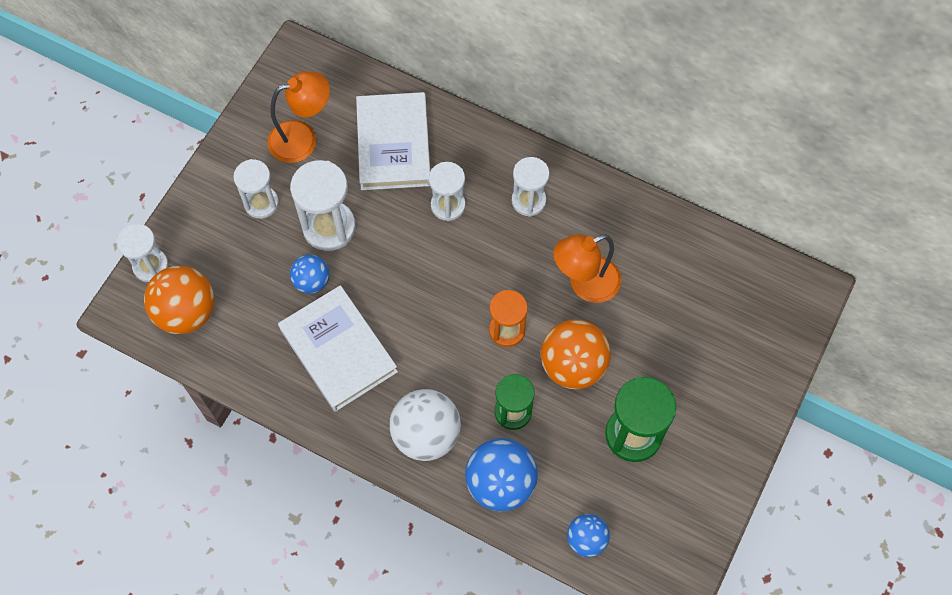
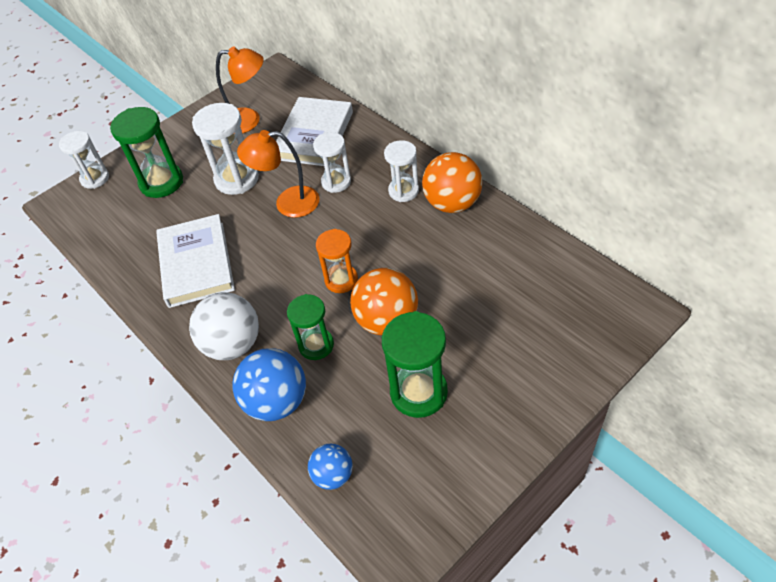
camera: 25 degrees right, 15 degrees down
(186, 312) = (100, 213): orange ball -> orange ball (452, 203)
(239, 252) = (161, 182): none -> green hourglass
(261, 203) = (196, 155): white hourglass -> none
(312, 281) = (203, 212): blue ball -> none
(585, 284) = (425, 260): orange lamp -> orange lamp (288, 203)

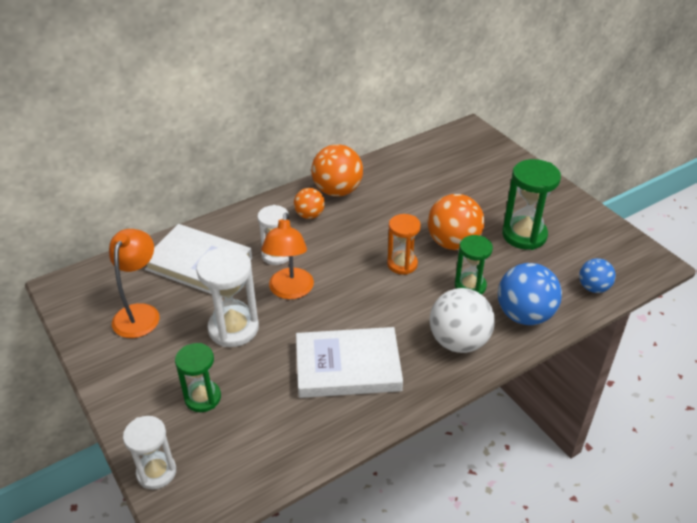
camera: 85 degrees left, 10 degrees down
(161, 182) = (203, 398): green hourglass -> green hourglass, size x0.66
(403, 191) = (309, 215): white hourglass -> orange ball

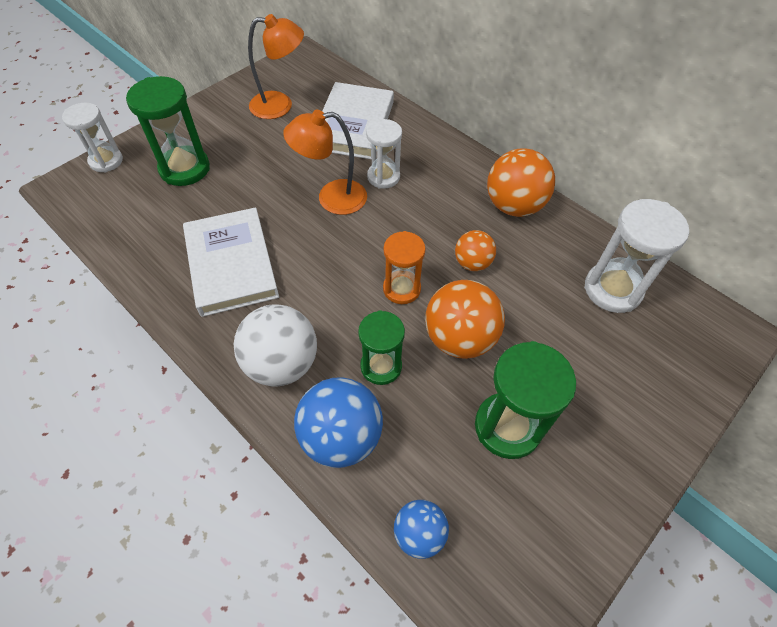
camera: 75 degrees right, 15 degrees up
(203, 398) = (185, 169): green hourglass -> green hourglass, size x1.52
(233, 328) = (271, 169): white hourglass -> white hourglass (612, 289)
(309, 215) = (459, 190): orange ball -> orange ball (472, 263)

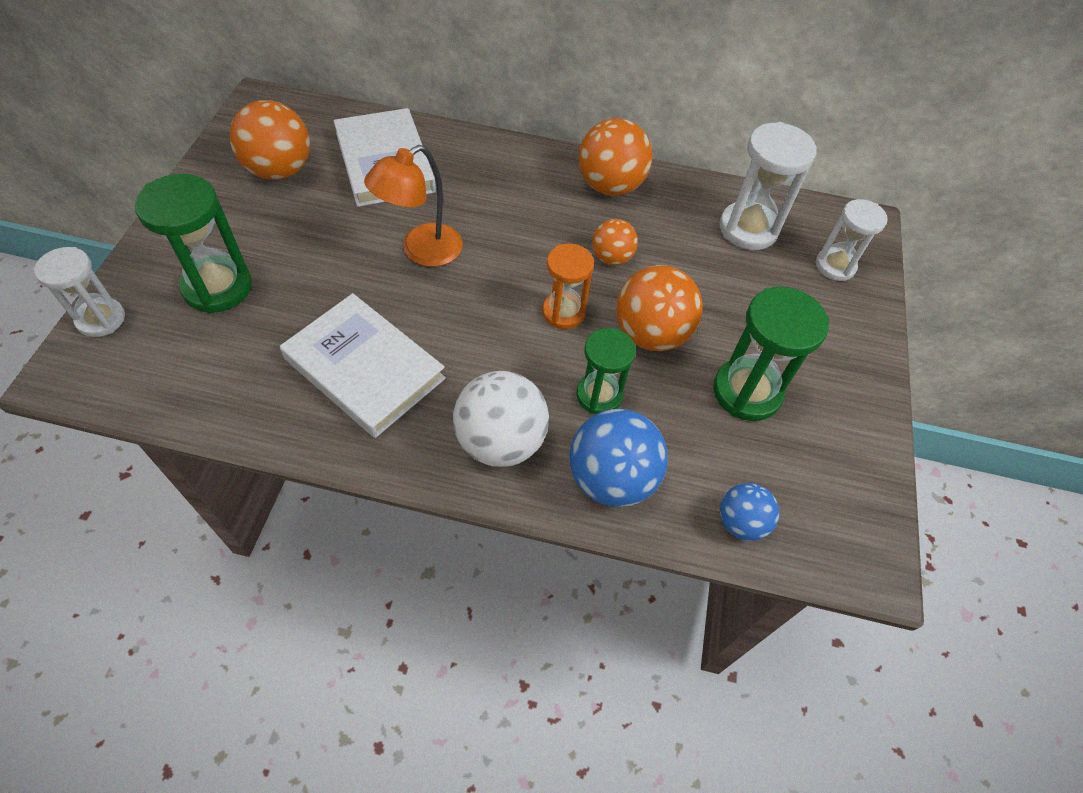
camera: 35 degrees left, 0 degrees up
(280, 105) = (279, 170): orange lamp -> orange ball
(383, 177) = (460, 207): white hourglass -> white hourglass (835, 266)

